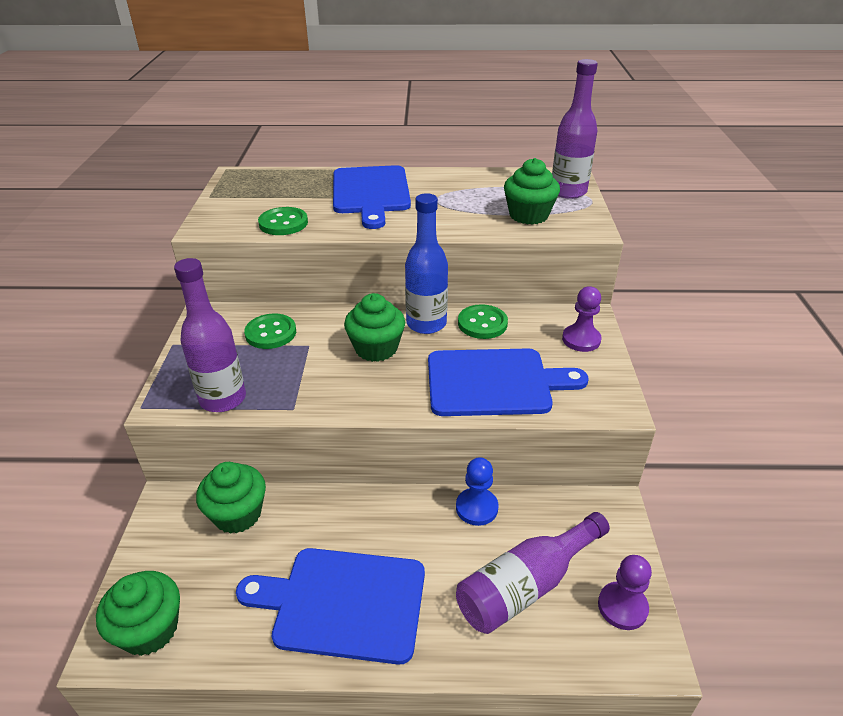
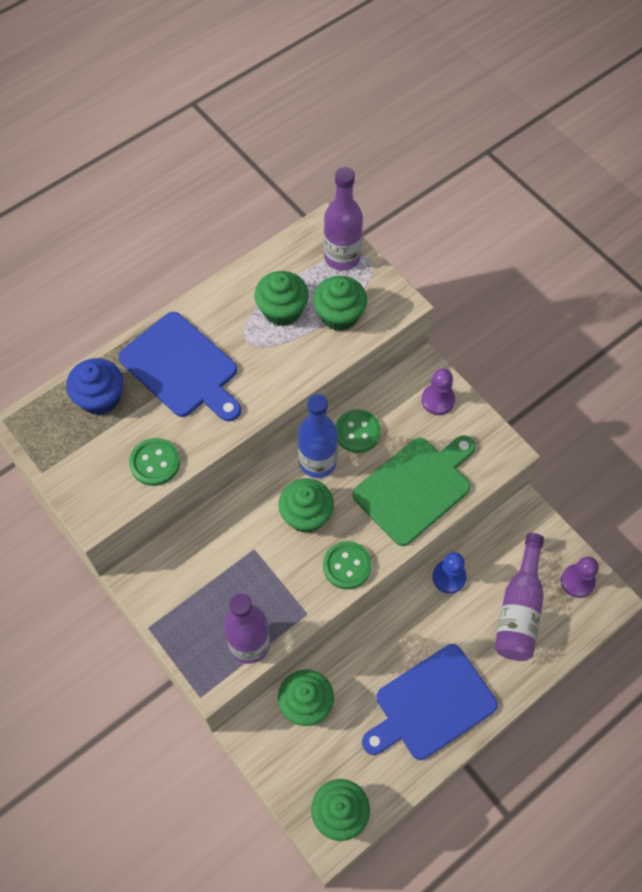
camera: 40 degrees left, 25 degrees up
(271, 333) = (211, 558): green button -> green button (347, 566)
(297, 183) = (100, 398): none -> blue cupcake
(484, 197) = (282, 310): none -> green cupcake
(494, 382) = (415, 487): blue cutting board -> green cutting board

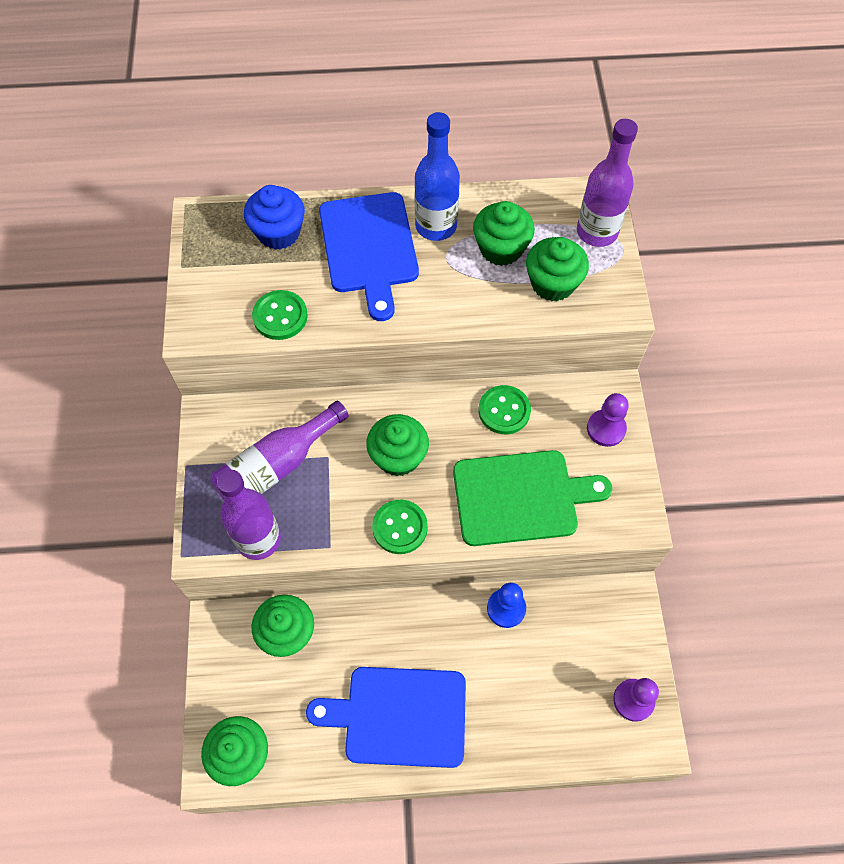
camera: 35 degrees right, 0 degrees up
(317, 462) = (445, 415): blue bottle -> blue bottle (436, 226)
(519, 609) = (553, 686): purple bottle -> purple bottle (277, 466)

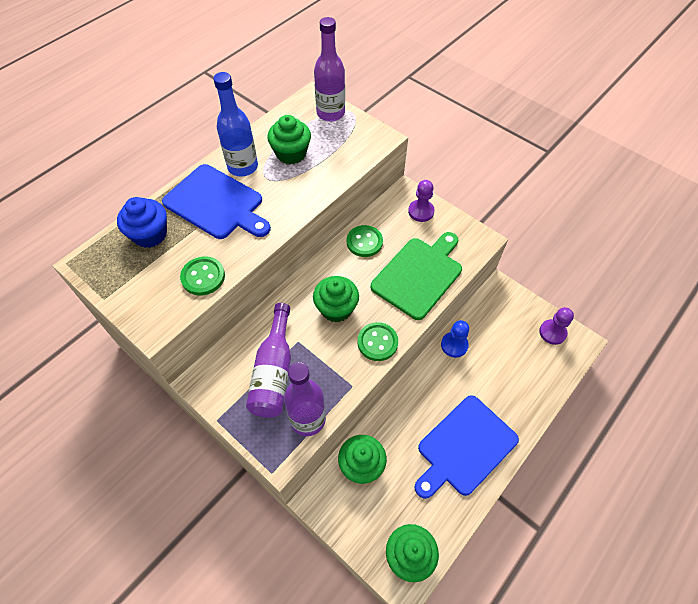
camera: 45 degrees left, 5 degrees down
(552, 283) = (337, 151): green cupcake -> none

